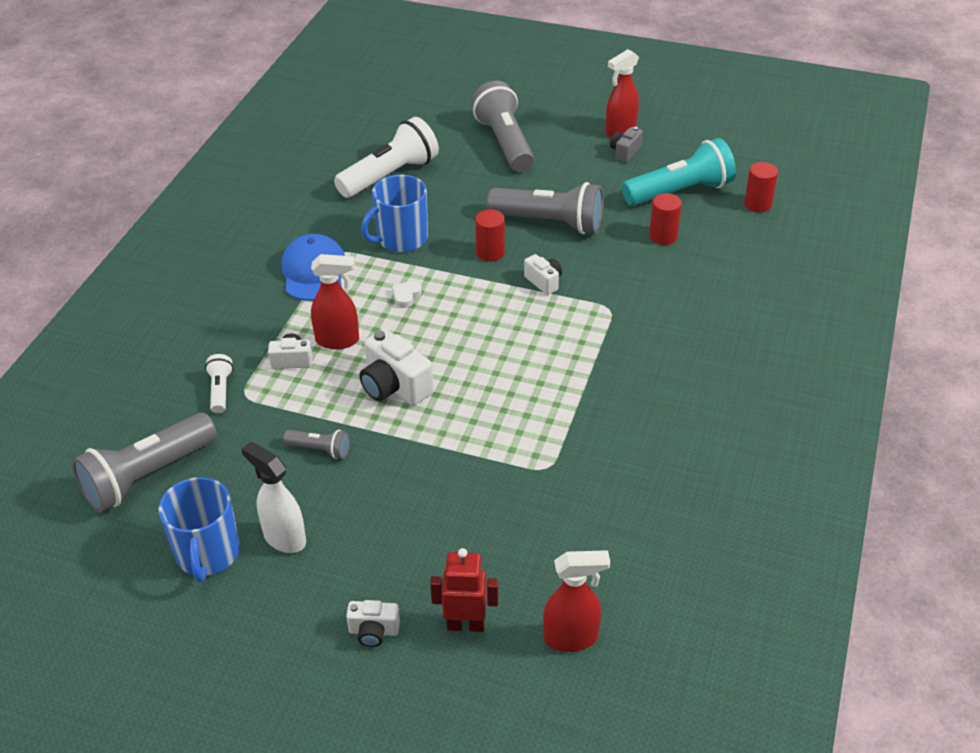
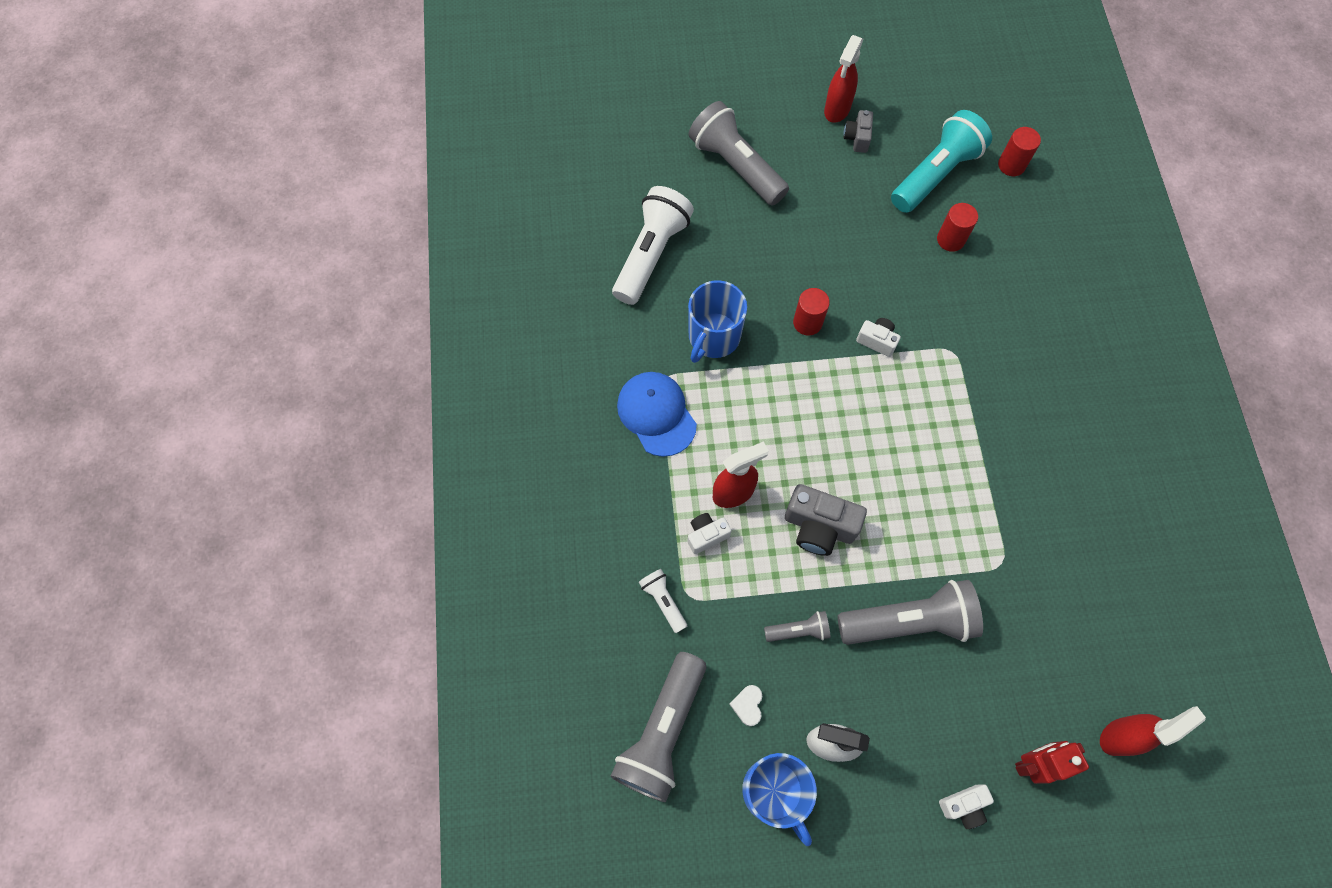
camera: 25 degrees left, 25 degrees up
(394, 386) = (819, 527): white camera -> grey camera
(406, 296) = (763, 410): white heart -> white heart (747, 705)
(550, 223) = (840, 261): grey flashlight -> grey flashlight (909, 621)

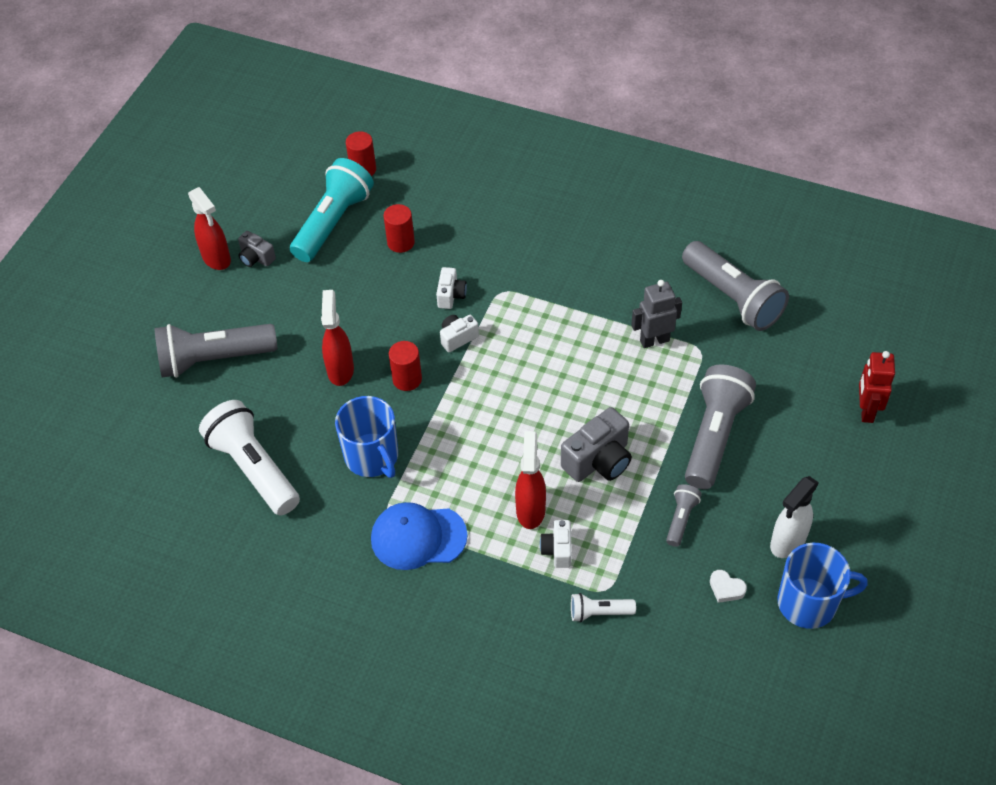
camera: 60 degrees left, 15 degrees down
(662, 731) = (716, 667): grey flashlight -> grey flashlight (733, 297)
(935, 174) = (333, 222): turquoise flashlight -> turquoise flashlight turned 45 degrees clockwise
(963, 806) = (879, 472): white camera -> white camera (451, 295)
(985, 515) = (654, 340): none -> grey robot
(1120, 736) = (871, 345): red spray bottle -> red spray bottle (340, 370)

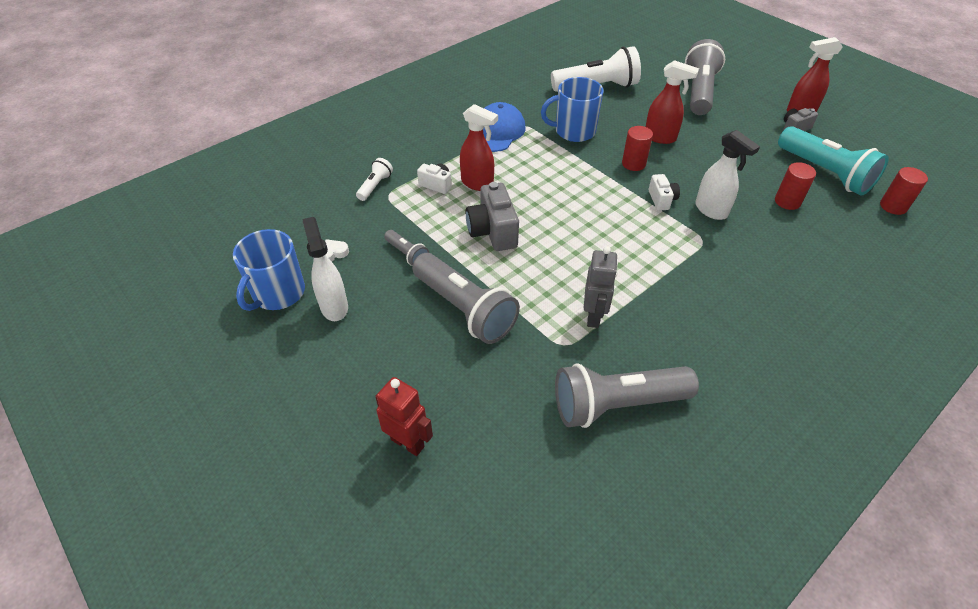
camera: 115 degrees right, 5 degrees down
(451, 295) = (711, 210): white camera -> white spray bottle

